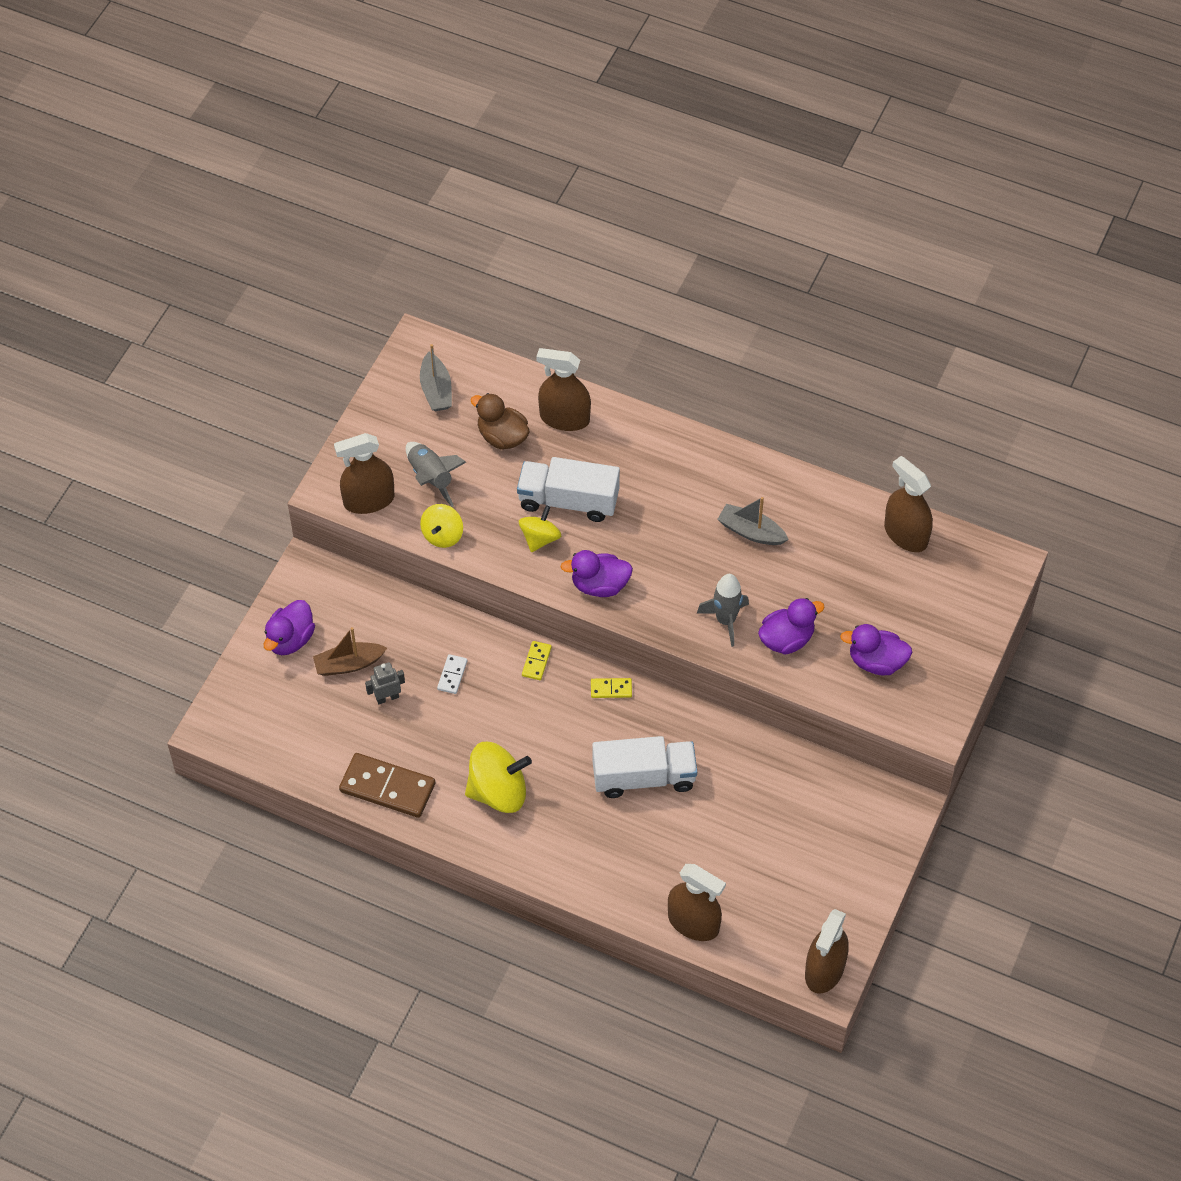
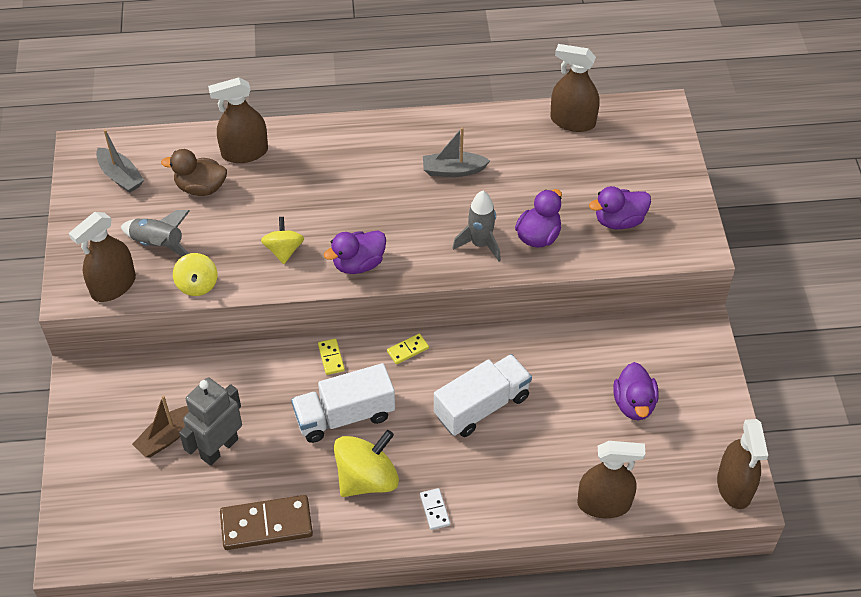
camera: 30 degrees left, 5 degrees down
(290, 639) = (100, 441): purple duck -> purple duck (634, 404)
(387, 697) = (219, 448): grey robot -> grey robot, size x1.83
(452, 675) = (265, 402): white domino -> white domino (435, 510)
(568, 501) = (289, 212): white truck -> white truck (344, 416)

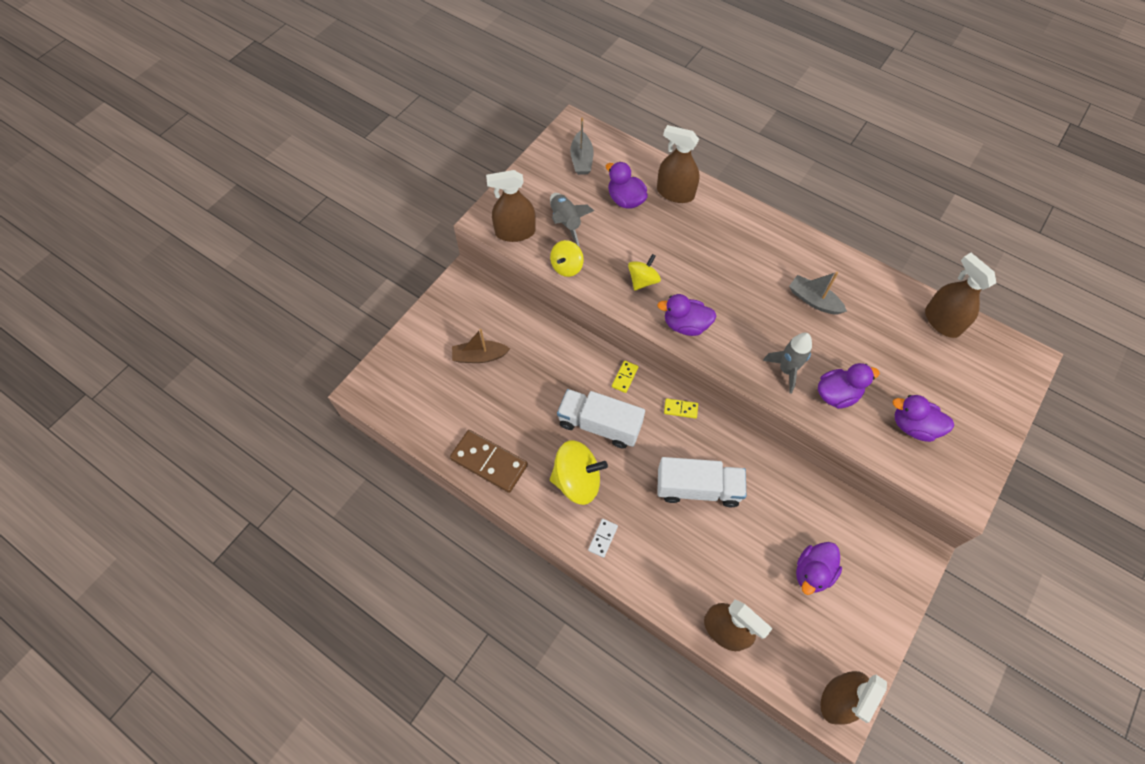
camera: 40 degrees right, 10 degrees up
(201, 188) = (625, 200): brown duck -> purple duck
(219, 448) = (503, 387): grey robot -> none

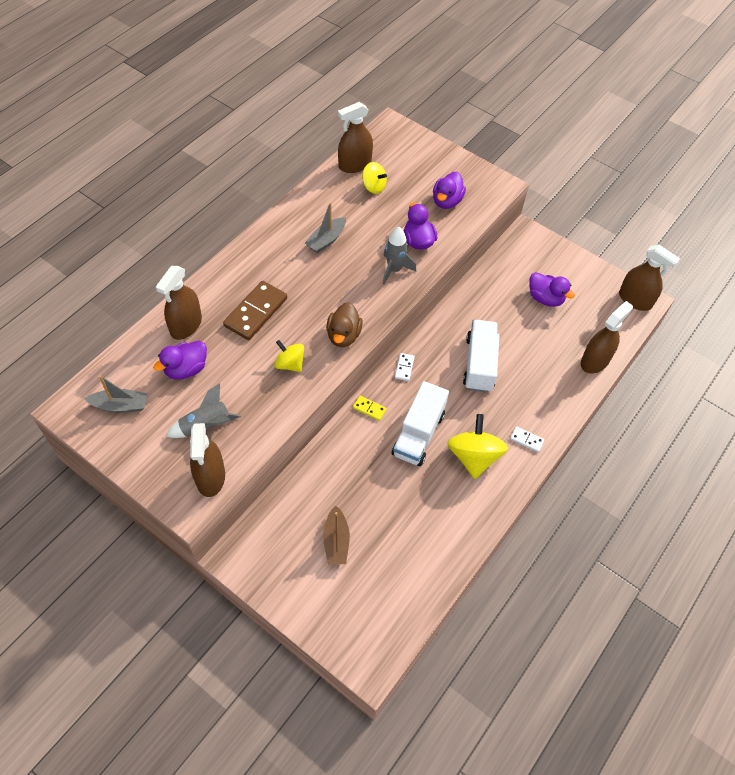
camera: 90 degrees left, 5 degrees down
(489, 462) = (456, 534): brown domino -> brown domino (256, 312)
(567, 266) = (264, 429): yellow spinning top -> yellow spinning top (373, 187)
(680, 409) = (404, 368): yellow domino -> white domino
(685, 325) = (343, 335): purple duck -> brown duck

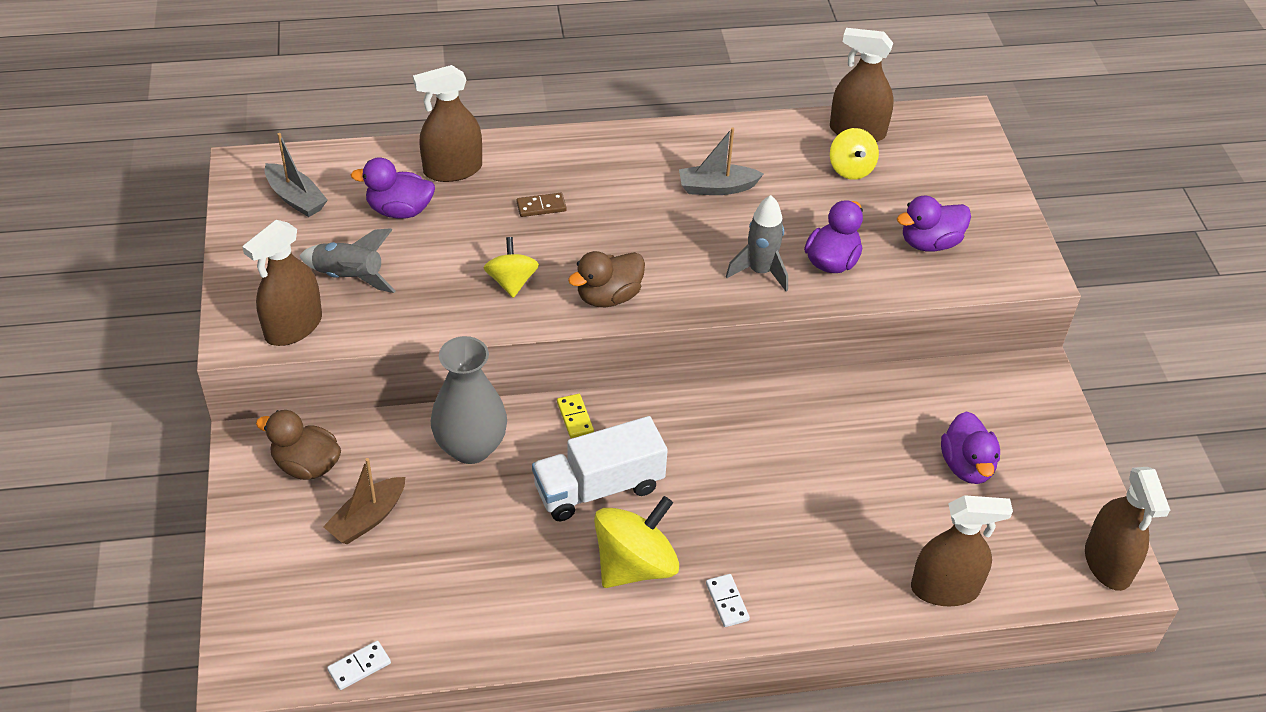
camera: 45 degrees right, 10 degrees down
(256, 312) = (541, 207): brown domino -> brown domino, size x0.48
(274, 541) = (306, 465): none -> brown duck
(340, 464) = (471, 447): none -> grey vase
(404, 368) = (672, 406): white domino -> white domino (359, 666)
(479, 364) = (774, 472): white truck -> none

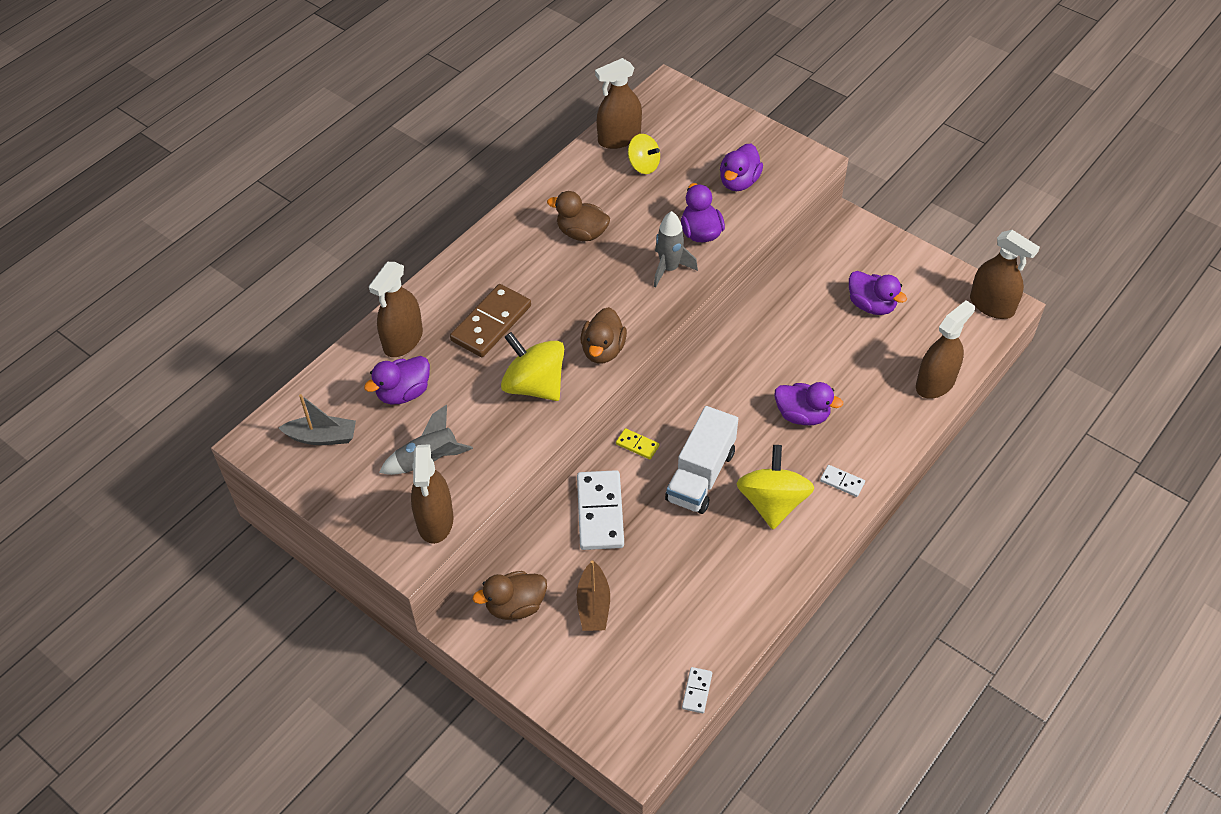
camera: 40 degrees left, 5 degrees up
(471, 447) = (600, 512): grey vase -> white domino
(511, 282) = (534, 385): yellow spinning top -> yellow spinning top, size x1.66
(541, 207) = (491, 323): brown domino -> brown domino, size x2.10
(717, 188) = (581, 233): grey boat -> brown duck
(764, 511) = (802, 415): none -> purple duck

